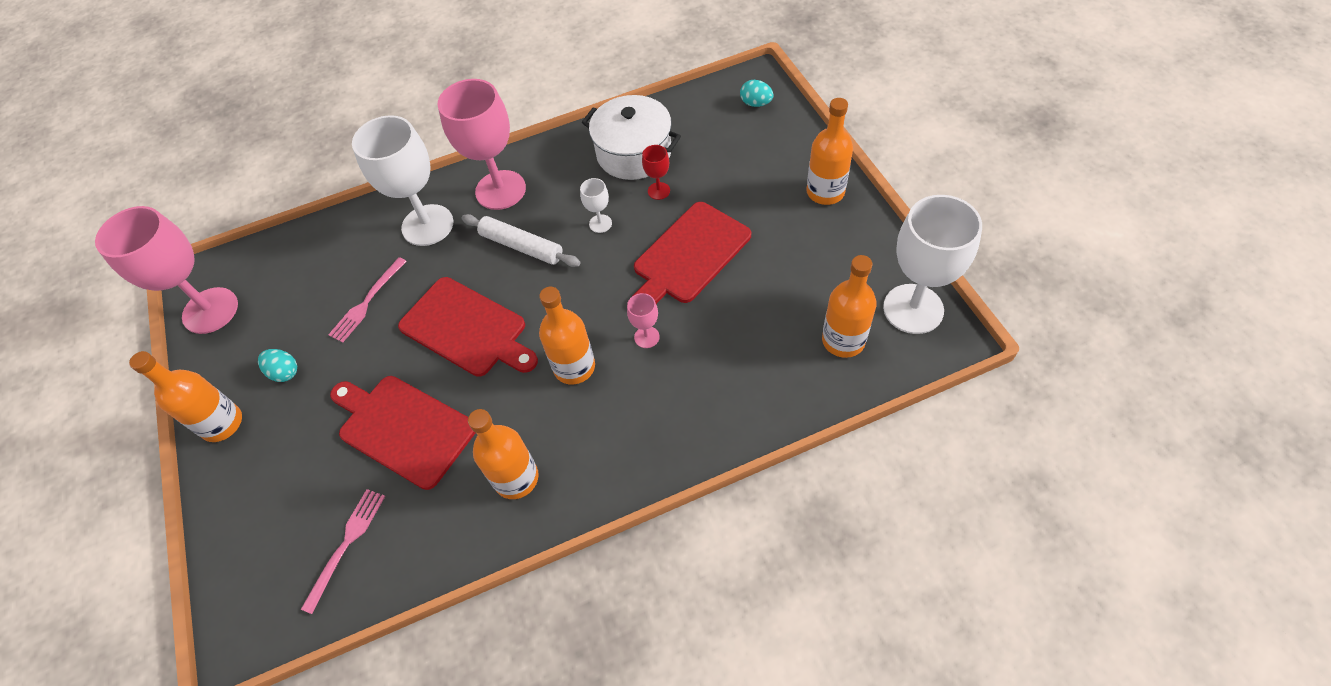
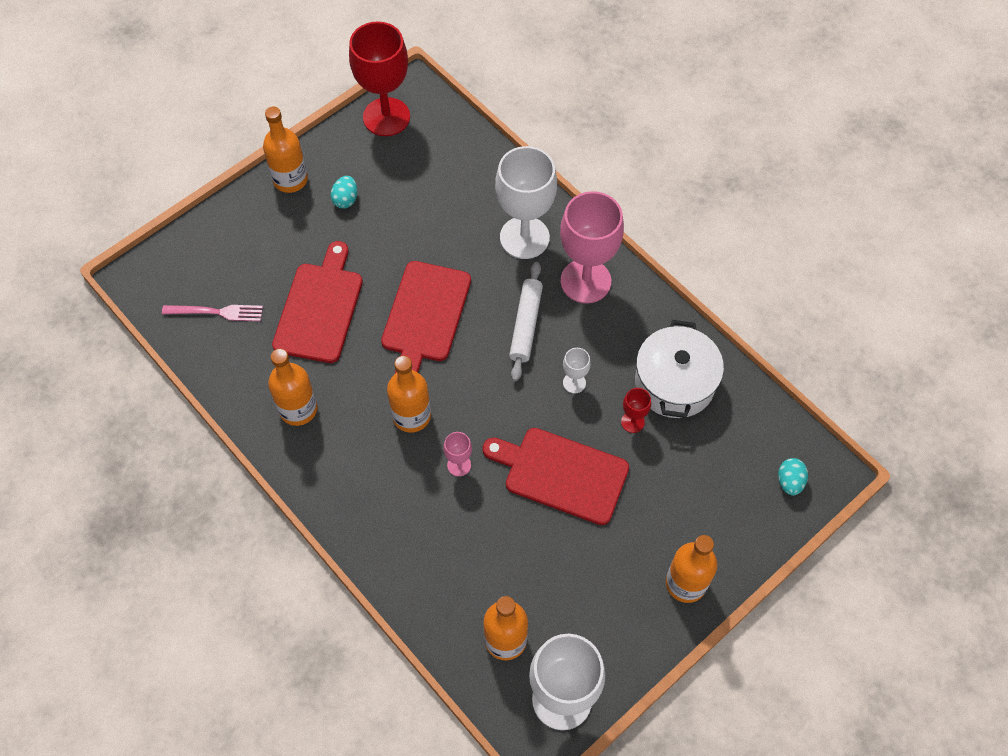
camera: 65 degrees right, 5 degrees up
(210, 310) = (386, 117): pink goblet -> red goblet
(367, 302) = (428, 227): pink fork -> none

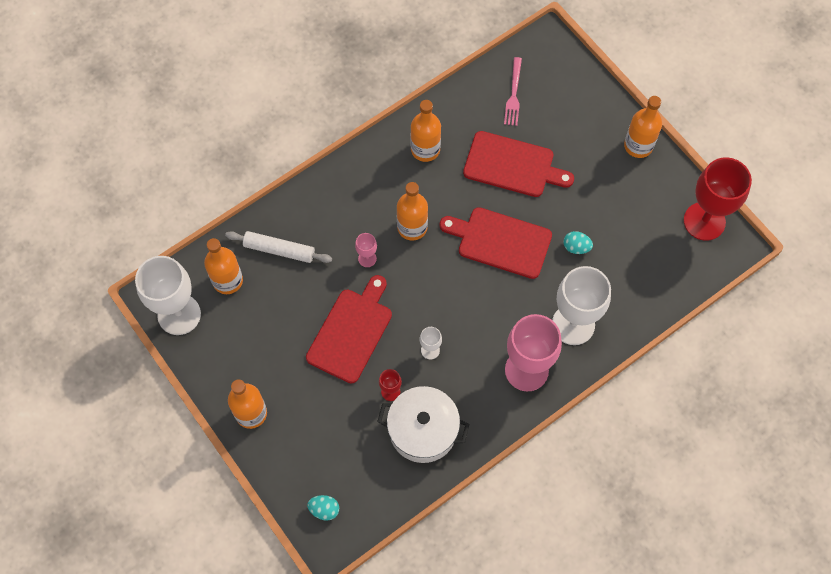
camera: 95 degrees right, 5 degrees up
(345, 199) = (617, 187): turquoise egg -> turquoise egg (576, 247)
(526, 325) = (486, 318): white rolling pin -> white rolling pin (279, 250)

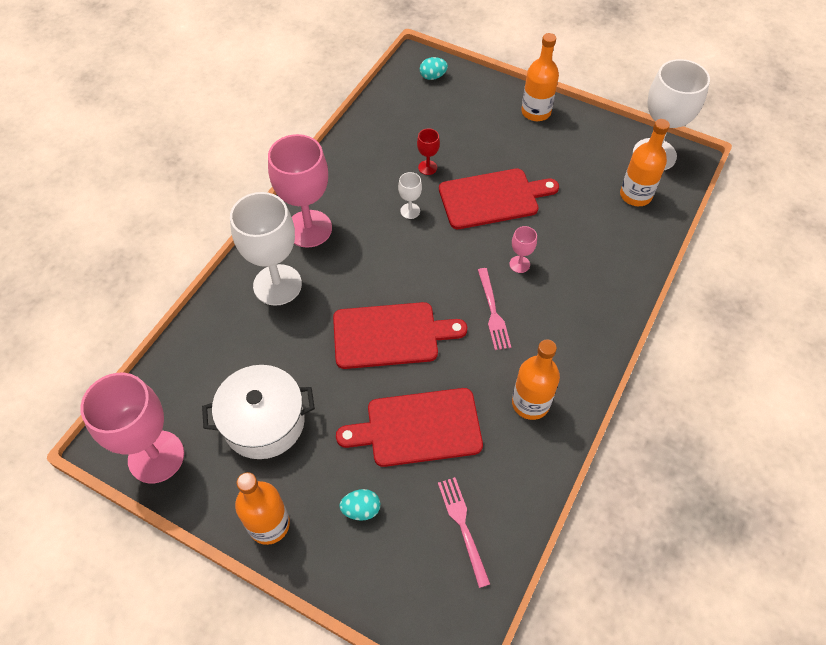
camera: 155 degrees right, 10 degrees down
(279, 250) = (609, 238): white rolling pin -> none
(351, 332) = (492, 198): red cutting board -> red cutting board turned 105 degrees counterclockwise
(412, 227) = (493, 312): orange bottle -> pink fork
(423, 430) = (382, 151): white pot -> white pot (264, 422)
(576, 247) = (303, 363): turquoise egg -> turquoise egg (361, 509)
(704, 221) = (156, 457): red goblet -> pink goblet

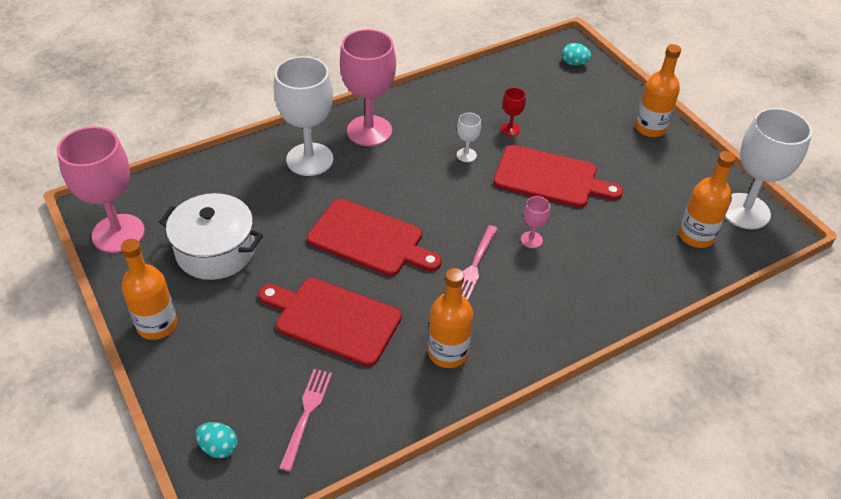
camera: 30 degrees right, 10 degrees down
(361, 509) = (235, 354): turquoise egg -> turquoise egg (219, 447)

